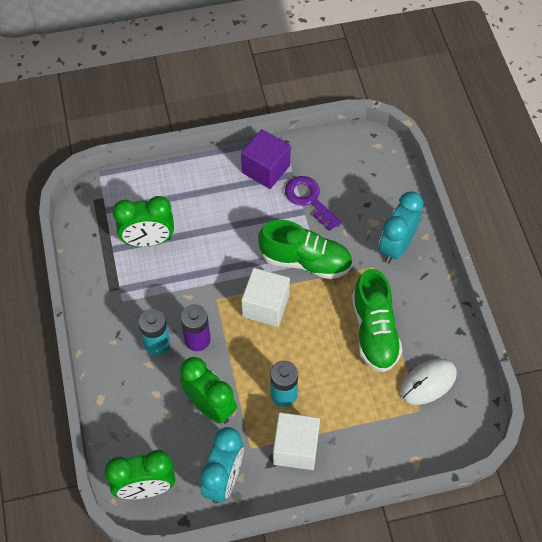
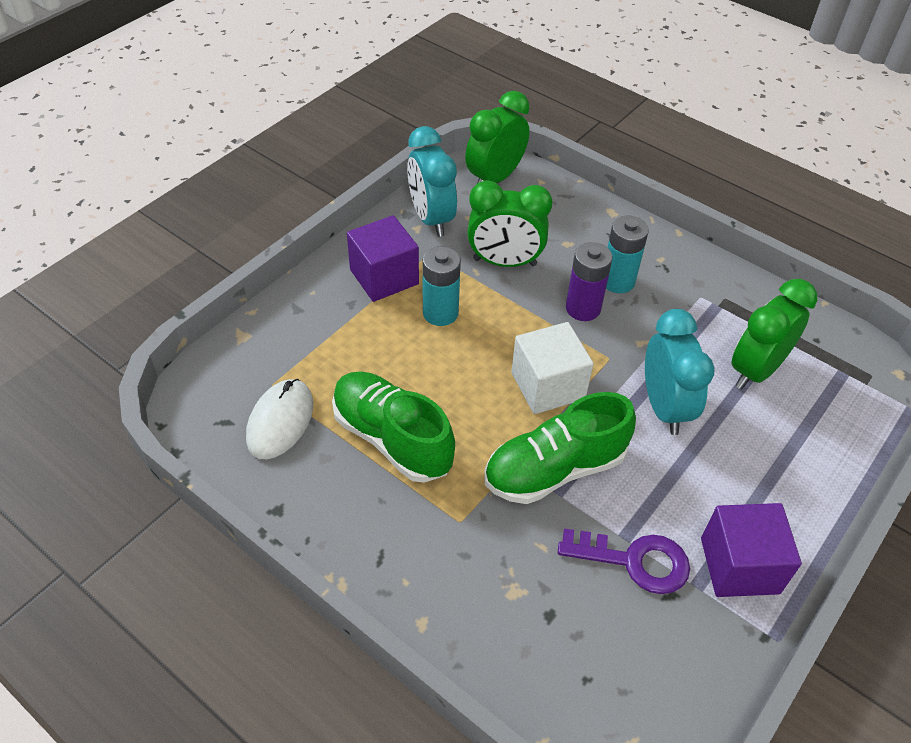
camera: 140 degrees right, 10 degrees down
(295, 448) = (384, 277): white cube -> purple cube
(396, 246) = (452, 575): turquoise clock -> turquoise clock (664, 407)

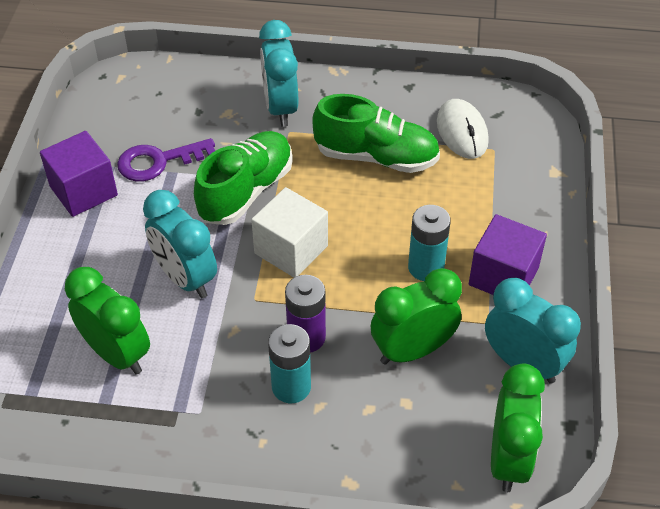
camera: 150 degrees right, 0 degrees up
(446, 562) = (280, 108): none -> turquoise clock
(755, 370) = (117, 354): green clock -> green clock turned 60 degrees counterclockwise

